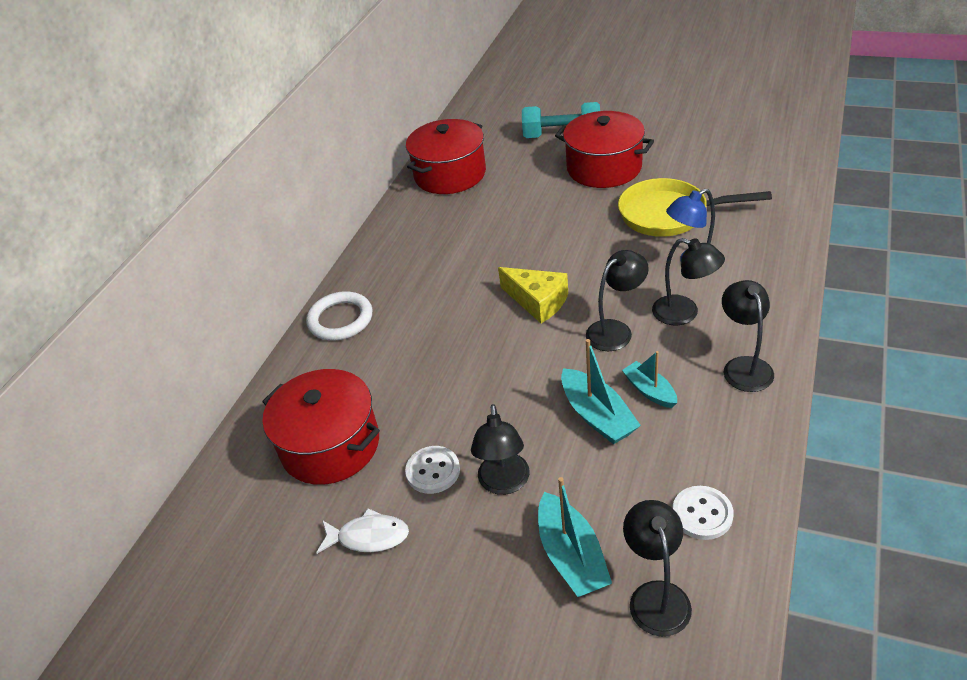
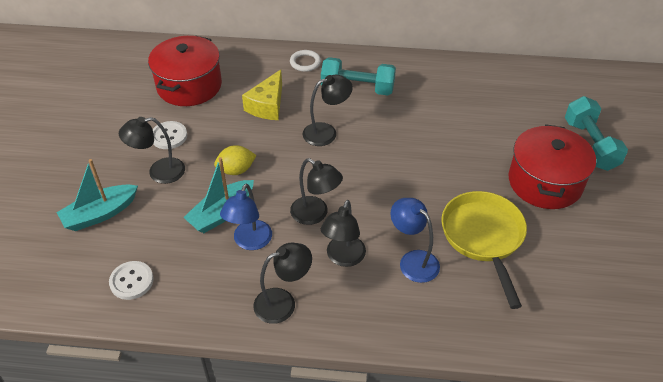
camera: 70 degrees right, 5 degrees up
(340, 319) = (305, 62): white ring -> white ring, size x0.65
(368, 537) = (118, 118): white fish -> none
(413, 277) = (357, 88): none -> turquoise dumbbell
(450, 174) = (498, 82): red pot -> none
(523, 398) = (236, 170): none -> yellow lemon
(538, 301) = (342, 163): yellow cheese -> yellow cheese (267, 105)
(650, 391) = (249, 242): turquoise boat -> blue lamp
(656, 596) = (67, 260): black lamp -> black lamp (326, 132)

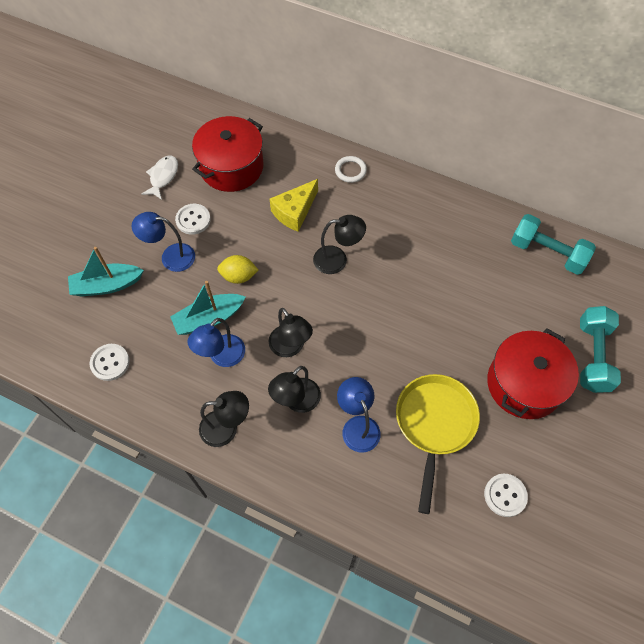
camera: 20 degrees right, 15 degrees up
(123, 109) = (163, 177): none -> white fish
(159, 172) = (171, 257): black lamp -> blue lamp
(357, 88) = (388, 217): turquoise dumbbell -> turquoise dumbbell (547, 253)
(578, 275) = (505, 495): none -> white button

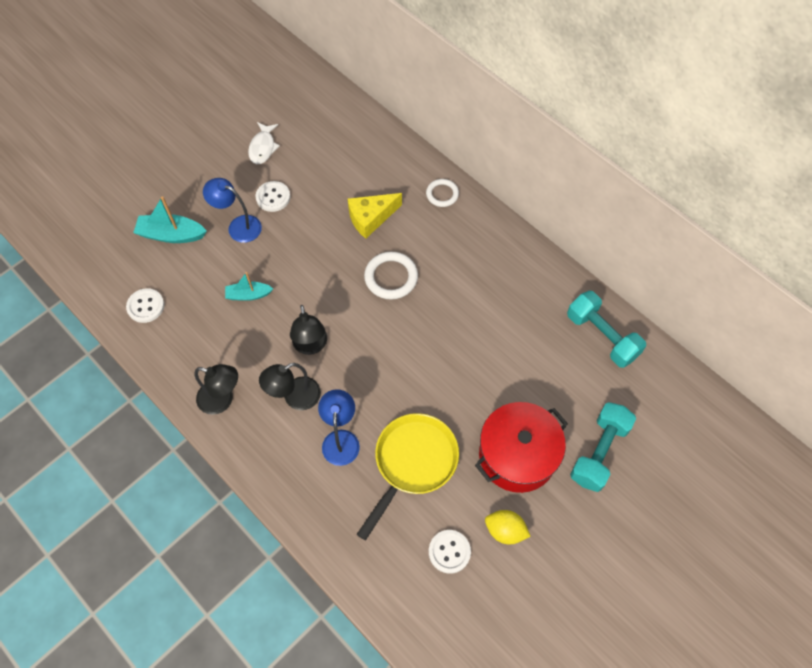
camera: 20 degrees right, 0 degrees up
(163, 177) = (263, 147): white fish -> white fish turned 150 degrees clockwise
(209, 319) = (248, 295): turquoise boat -> turquoise boat, size x0.64
(222, 357) = (245, 334): blue lamp -> none
(231, 167) = (330, 157): red pot -> none
(238, 276) = (292, 264): yellow lemon -> yellow lemon (505, 530)
(337, 260) = (391, 277): black lamp -> white ring

